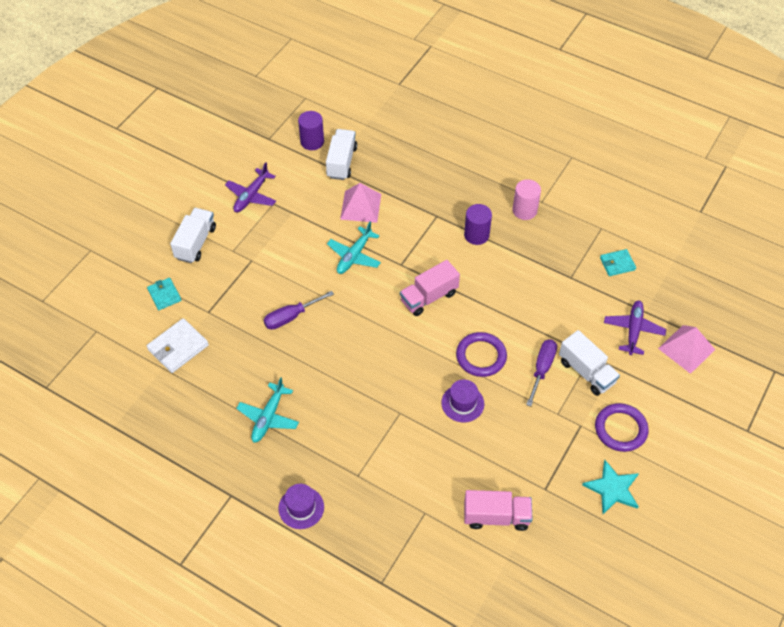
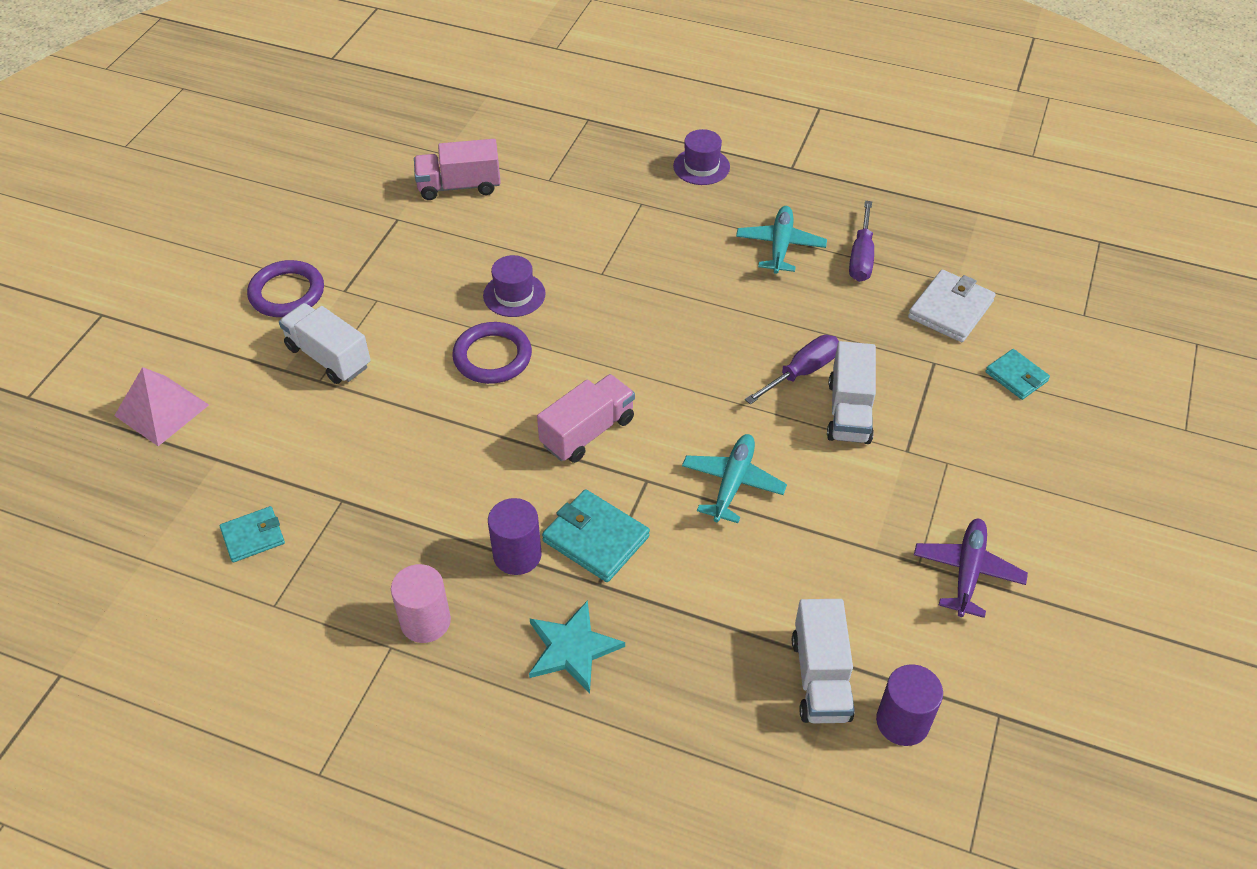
camera: 170 degrees right, 5 degrees down
(195, 243) = (1017, 466): white truck -> white truck (849, 411)
(360, 206) = (750, 581): pink pyramid -> none
(434, 237) = (596, 538): none -> turquoise wallet
(542, 369) = (398, 351): purple screwdriver -> purple screwdriver (861, 256)
(612, 488) = (308, 229): turquoise star -> turquoise star (572, 648)
(633, 330) = (244, 426): purple plane -> none

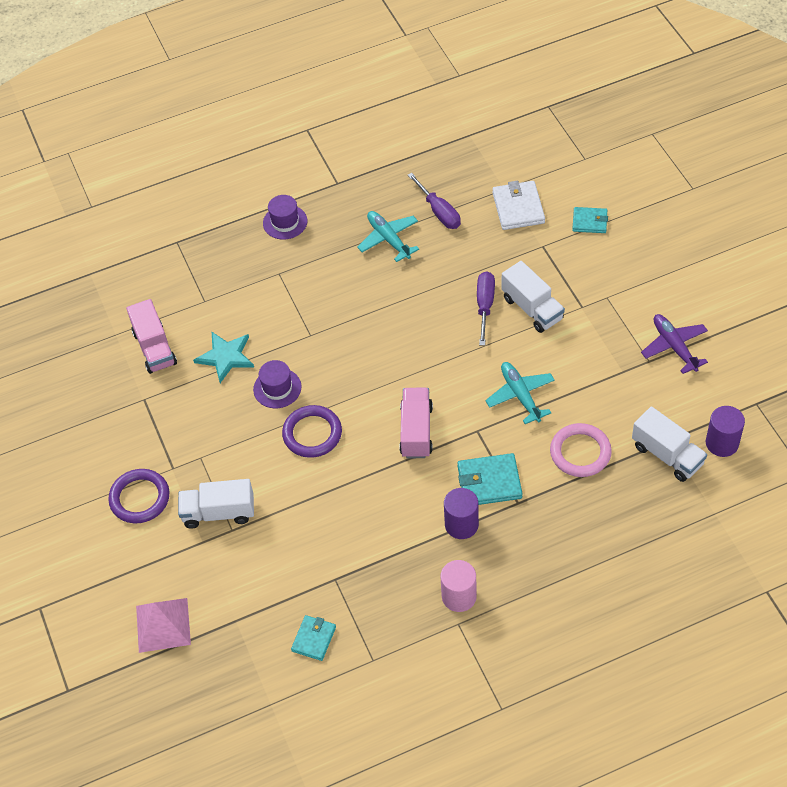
camera: 40 degrees left, 5 degrees up
(459, 186) = (154, 348): pink truck -> pink truck turned 60 degrees counterclockwise
(572, 648) = (544, 544): turquoise star -> turquoise star (226, 357)
(725, 591) = (580, 452): none -> pink ring

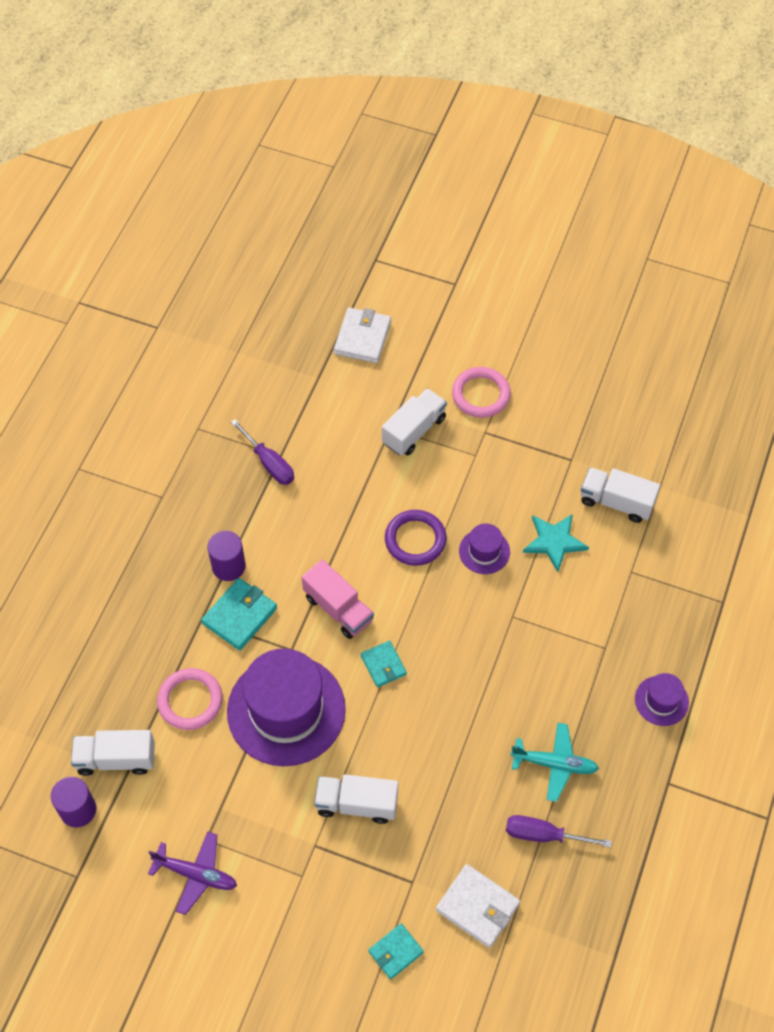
camera: 130 degrees right, 5 degrees up
(140, 498) = (481, 395): purple ring -> pink ring
(154, 348) = (616, 502): pink truck -> white truck
(163, 625) = (362, 337): pink pyramid -> white wallet
(314, 639) = (252, 409): turquoise wallet -> turquoise wallet (383, 665)
(459, 596) = (179, 515): pink cylinder -> none
(485, 306) = (400, 770): purple screwdriver -> purple screwdriver (269, 463)
(520, 395) = (286, 710): turquoise plane -> purple hat

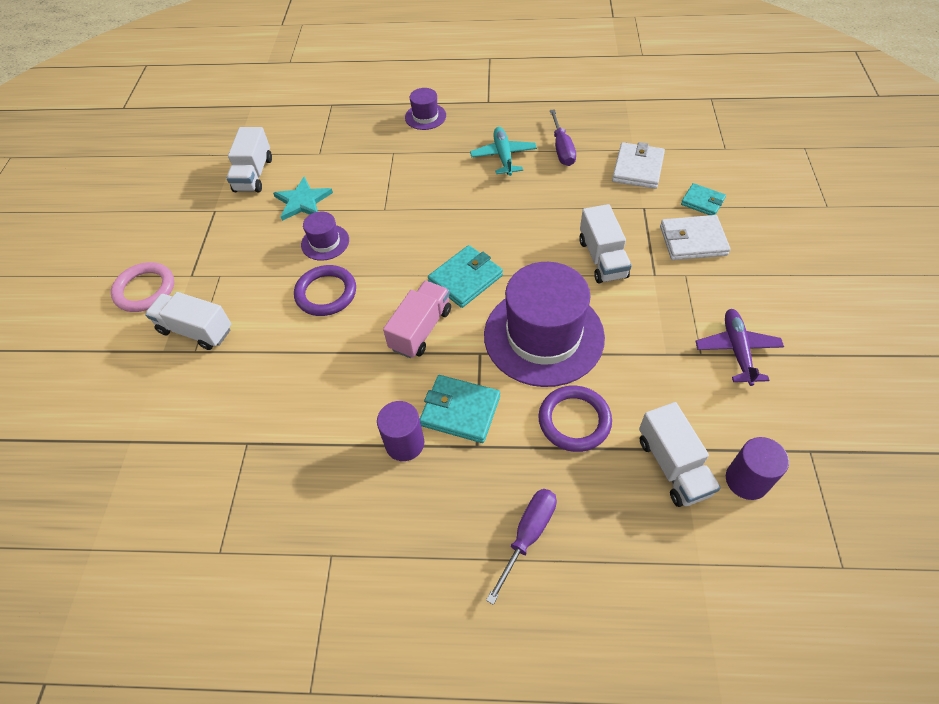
camera: 105 degrees left, 5 degrees down
(190, 701) = (574, 420): pink ring -> purple ring
(269, 463) = (258, 451): purple screwdriver -> purple screwdriver (528, 536)
(362, 337) = (68, 414): white wallet -> white wallet (692, 240)
(383, 665) = (465, 279): turquoise wallet -> turquoise wallet, size x1.55

